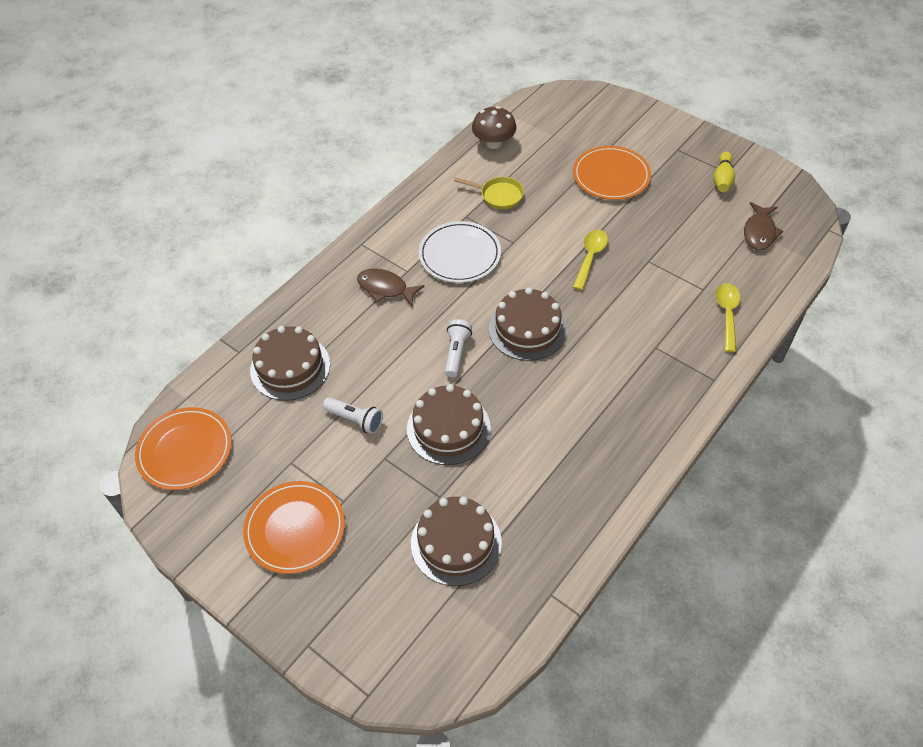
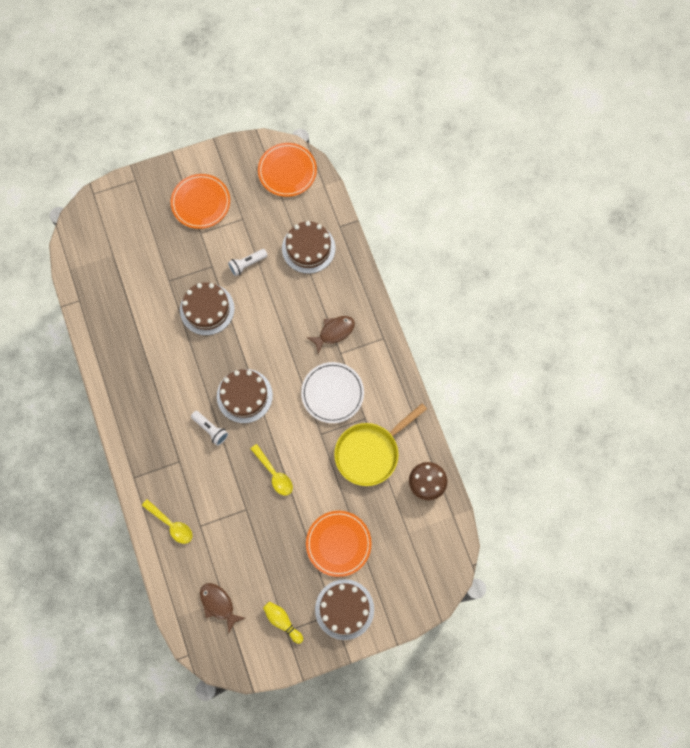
camera: 120 degrees right, 20 degrees up
(456, 353) = (255, 344): white flashlight -> white flashlight (210, 429)
(456, 543) = (137, 273): brown cake -> brown cake (344, 609)
(499, 195) = (370, 452): yellow pan -> yellow pan, size x1.84

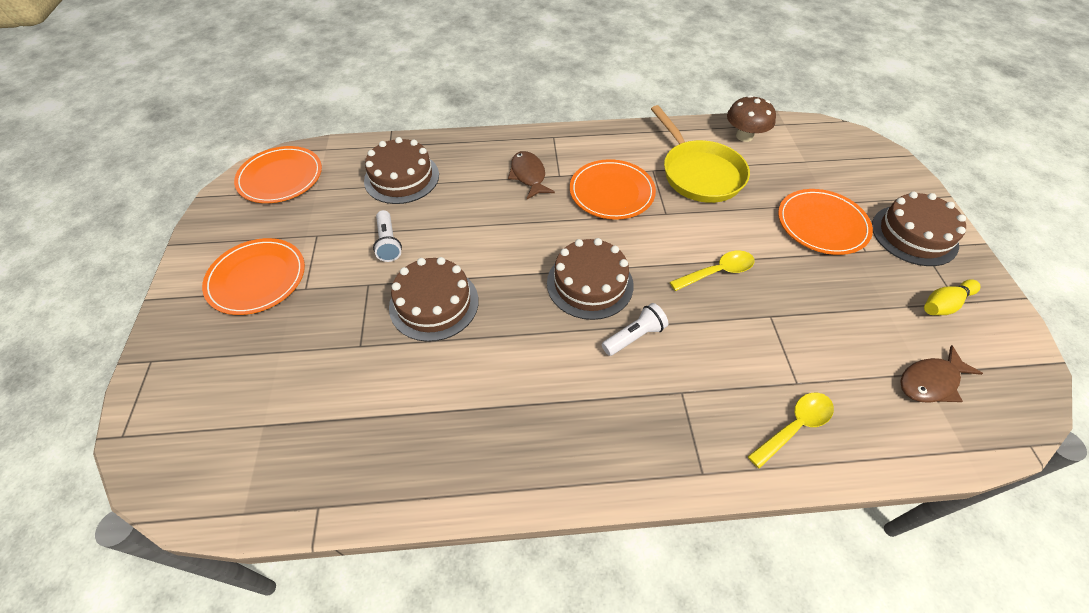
camera: 75 degrees left, 20 degrees down
(332, 393) = (611, 192): white plate -> orange plate

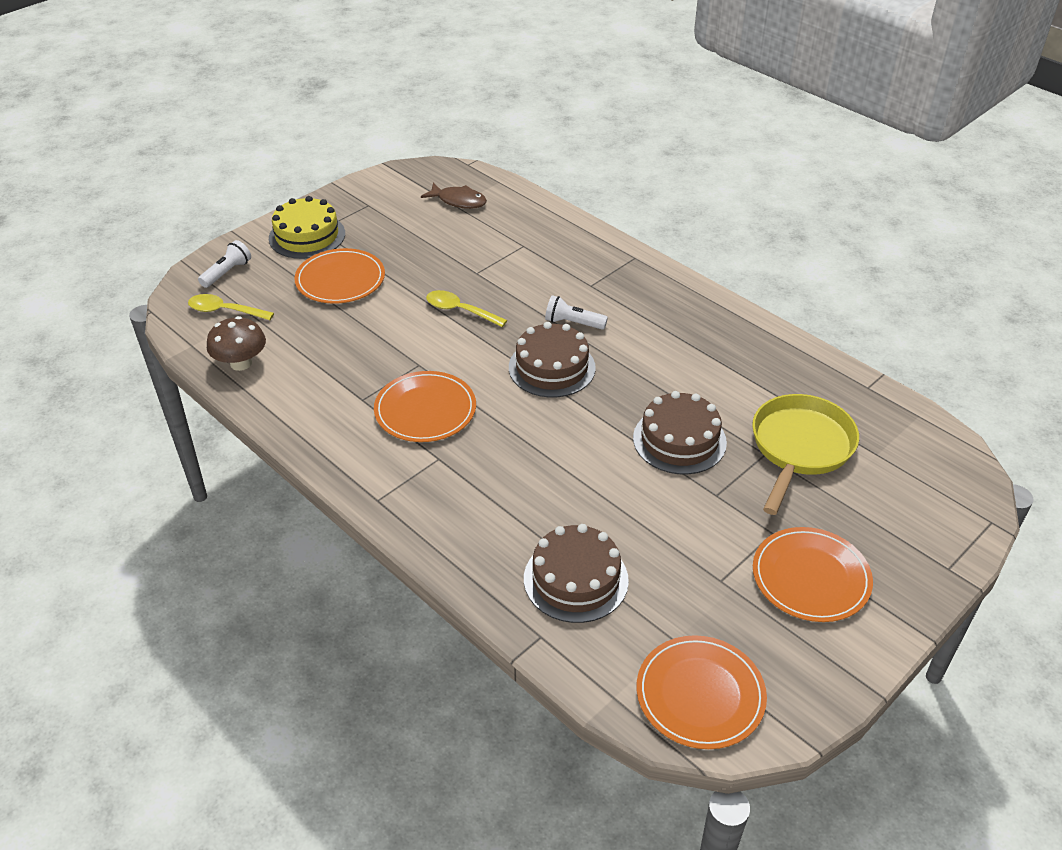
camera: 130 degrees left, 10 degrees down
(388, 243) = (663, 518): white flashlight -> white flashlight (227, 273)
(528, 175) = (463, 480): brown fish -> none
(699, 173) = (337, 368): yellow pan -> yellow pan (800, 448)
(794, 426) = (558, 237): yellow spoon -> yellow spoon (225, 311)
(914, 235) = (307, 236): brown cake -> yellow cake
(944, 304) = (377, 209): yellow bowling pin -> none

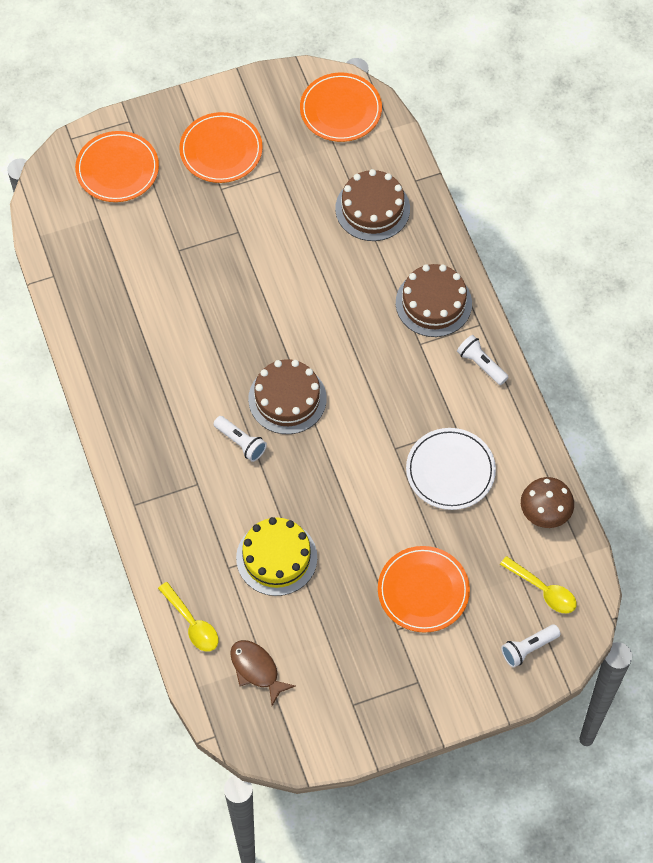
camera: 155 degrees left, 20 degrees up
(307, 236) = (433, 676): yellow cake -> yellow cake (276, 557)
(353, 365) = (450, 470): none -> white plate
(359, 462) = (481, 364): none -> white flashlight
(425, 410) = (410, 395): orange plate -> orange plate (117, 169)
(460, 310) = (331, 500): yellow spoon -> yellow spoon (192, 623)
(679, 440) = (232, 287): brown cake -> brown cake (433, 303)
(800, 448) = (150, 244): yellow pan -> none

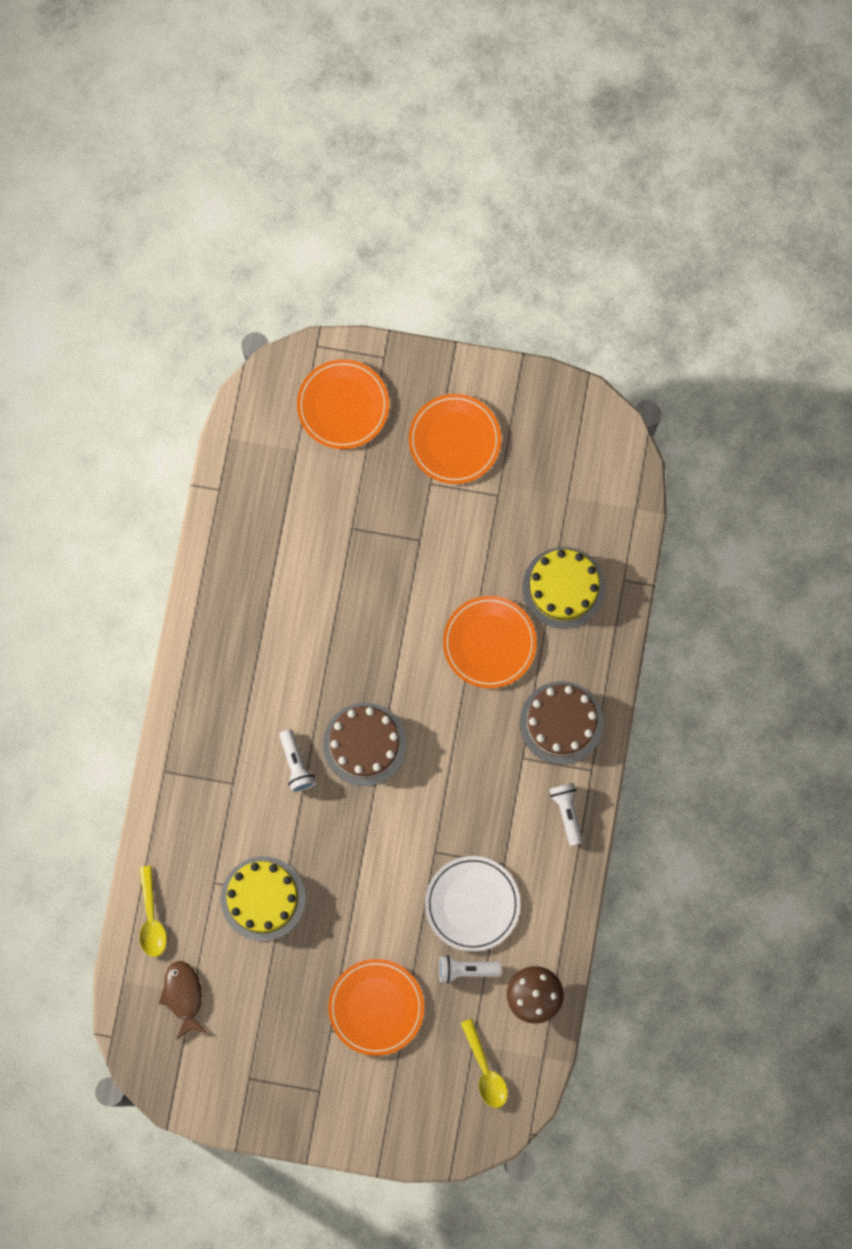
camera: 30 degrees right, 15 degrees up
(340, 110) = (597, 460): orange plate -> orange plate (489, 643)
(372, 208) = (563, 587): brown cake -> yellow cake
(528, 648) = (437, 1117): white flashlight -> white flashlight (466, 969)

